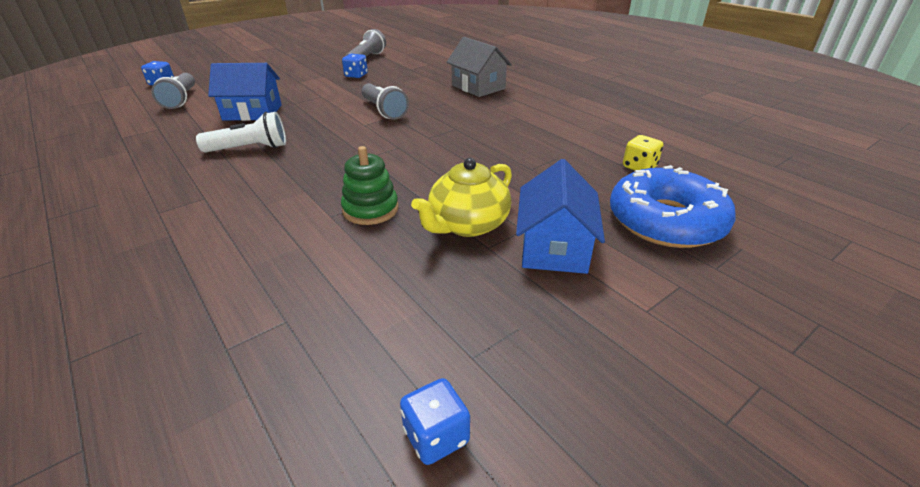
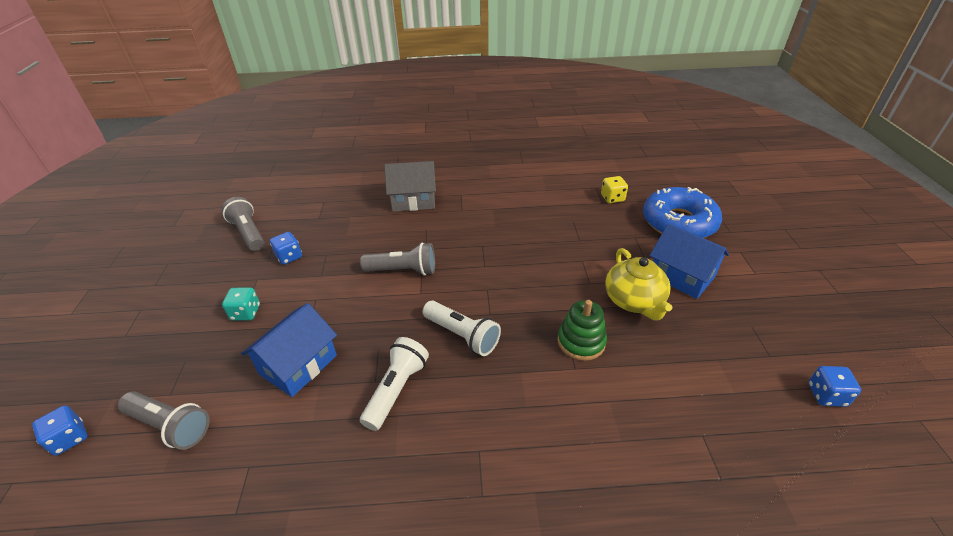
camera: 55 degrees left, 5 degrees up
(289, 84) = (245, 313): none -> turquoise dice
(328, 154) = (462, 335): none -> white flashlight

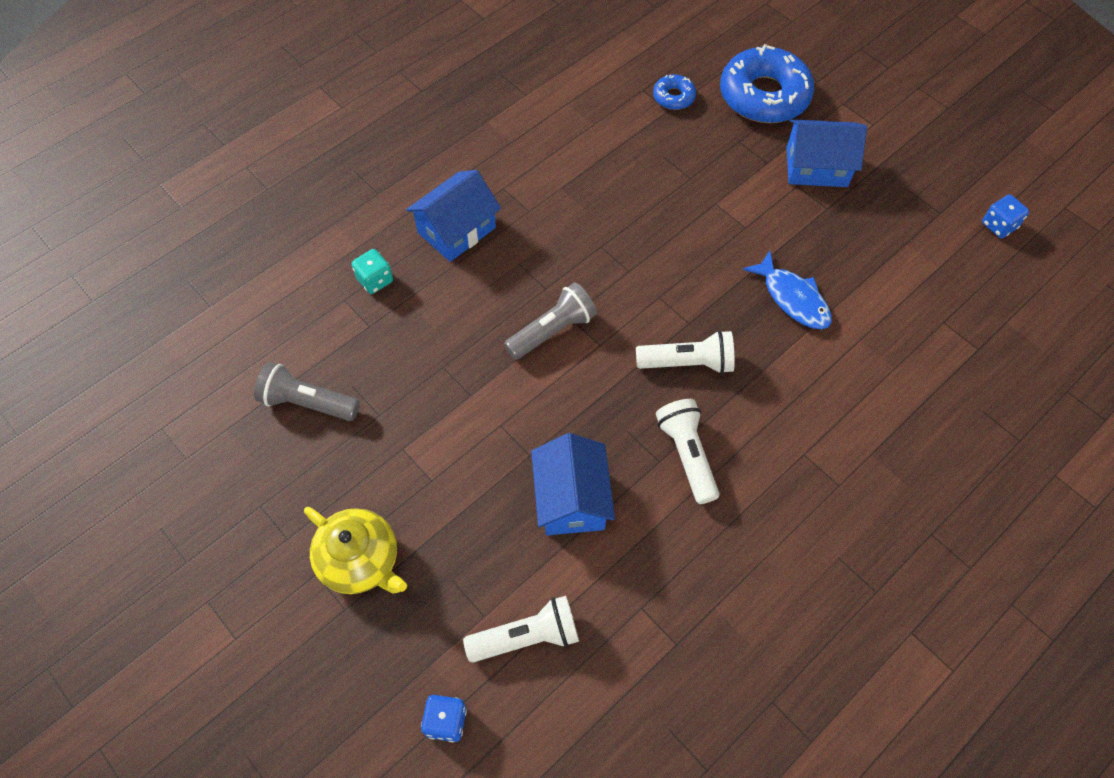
camera: 40 degrees left, 20 degrees up
(170, 426) = (527, 637): grey flashlight -> white flashlight
(245, 313) = (445, 491): turquoise dice -> turquoise dice (375, 280)
(289, 257) = (403, 398): blue dice -> none
(413, 200) = (456, 230): grey house -> blue house
(581, 342) = (792, 298): green stacking toy -> blue fish
(612, 198) = (673, 97): yellow dice -> blue donut
(634, 301) = (799, 223): yellow teapot -> yellow teapot (361, 561)

